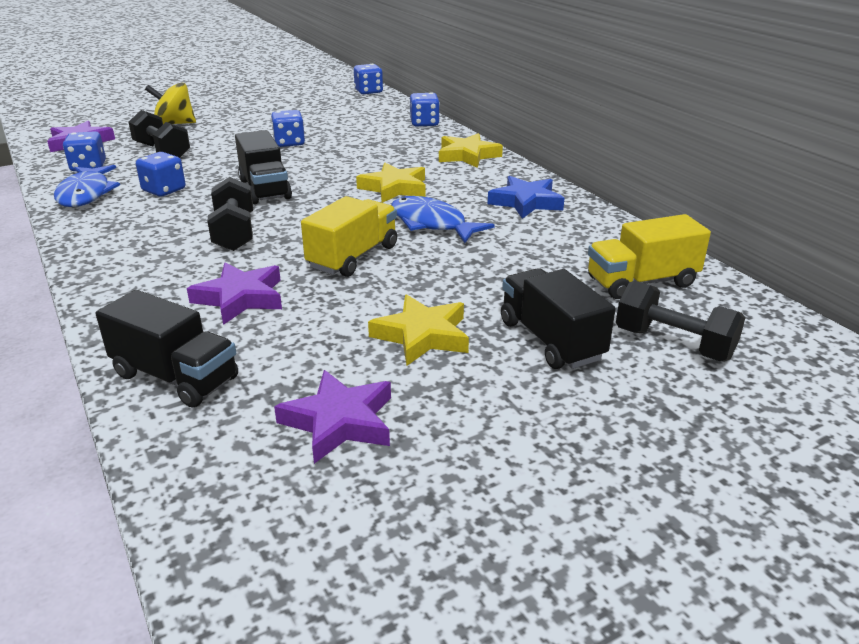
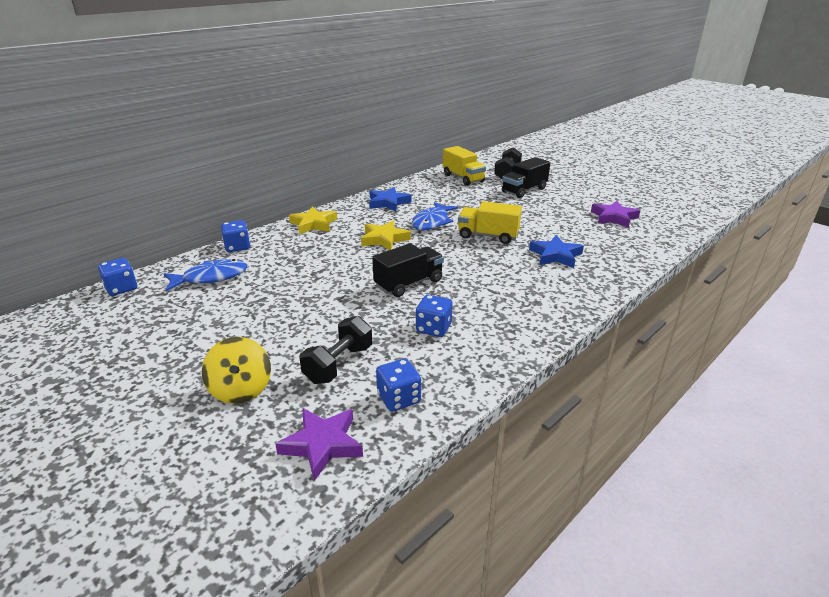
camera: 105 degrees left, 0 degrees up
(86, 194) = (464, 368): blue fish -> blue fish (211, 277)
(175, 377) = (629, 253): black truck -> none
(234, 233) = (485, 277): black dumbbell -> none
(240, 298) = (555, 255): purple star -> blue star
(289, 143) = (298, 297): blue dice -> none
(422, 335) = (544, 211): yellow star -> none

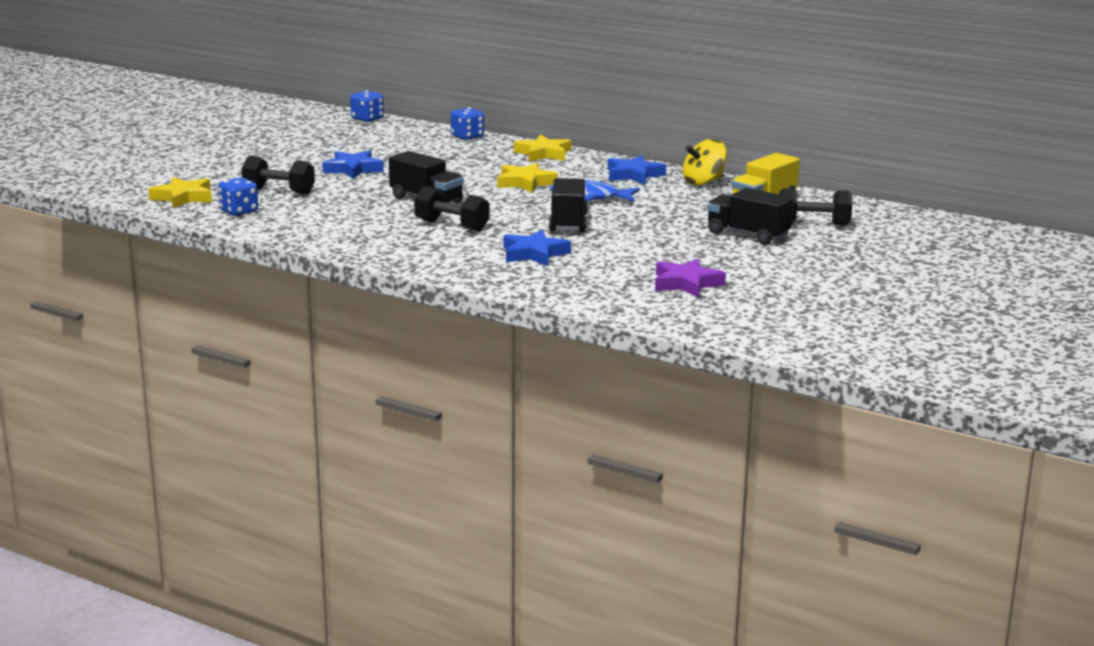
camera: 75 degrees right, 10 degrees down
(211, 277) = (400, 138): blue fish -> none
(241, 389) = (239, 171): yellow spinning top -> yellow spinning top (703, 182)
(292, 312) = (353, 169): none -> blue star
(322, 444) = (183, 197): purple star -> yellow star
(433, 328) = (345, 214): blue dice -> none
(483, 279) = (452, 226): none -> black dumbbell
(488, 236) = (568, 223): yellow truck -> black truck

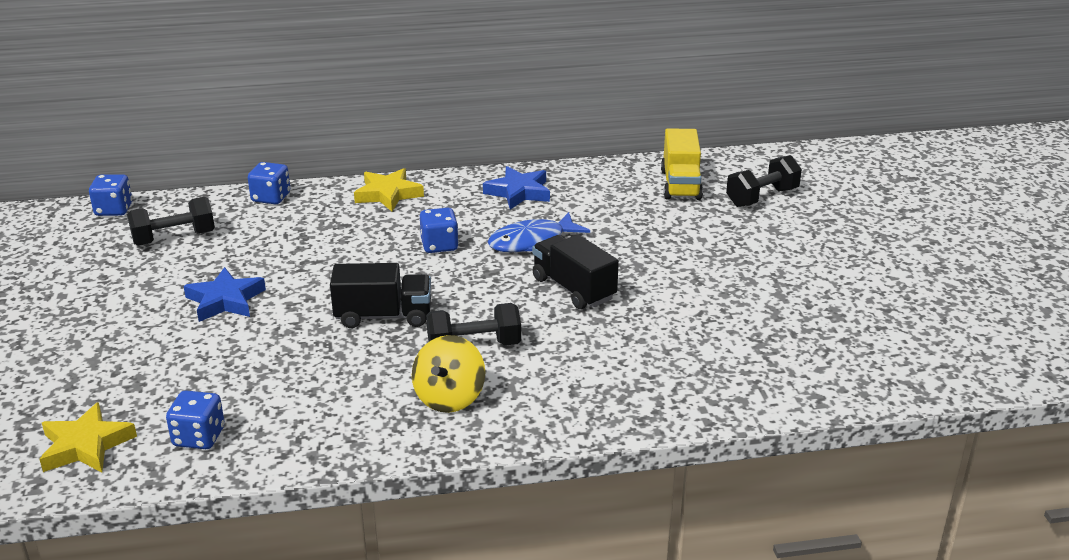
camera: 40 degrees left, 10 degrees up
(279, 191) = (194, 377): black dumbbell -> black dumbbell (174, 238)
(525, 183) = (439, 245): yellow star -> blue dice
(534, 254) = (618, 351): blue star -> none
(686, 283) = (806, 328): purple star -> none
(703, 182) = (591, 177): yellow spinning top -> yellow spinning top (449, 398)
(747, 235) = (740, 235): black truck -> none

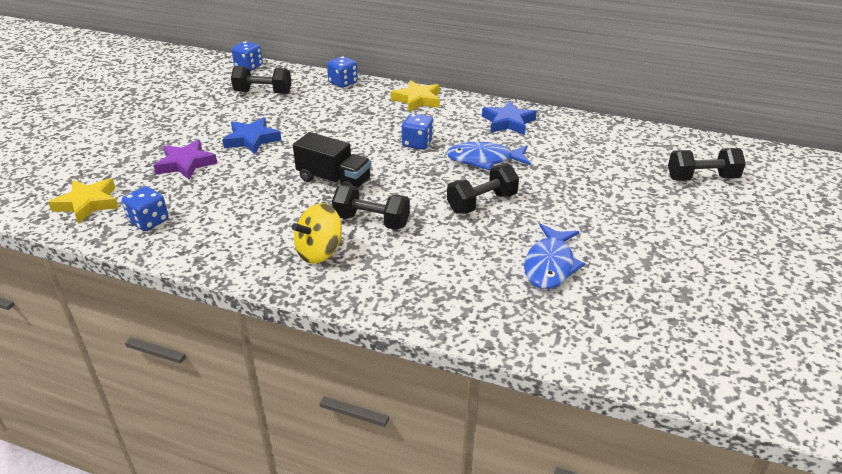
camera: 30 degrees right, 5 degrees up
(168, 356) = (186, 164): none -> purple star
(573, 289) = (482, 203): black truck -> black dumbbell
(680, 185) = (639, 150): yellow truck -> none
(696, 328) = (550, 265): none -> blue fish

